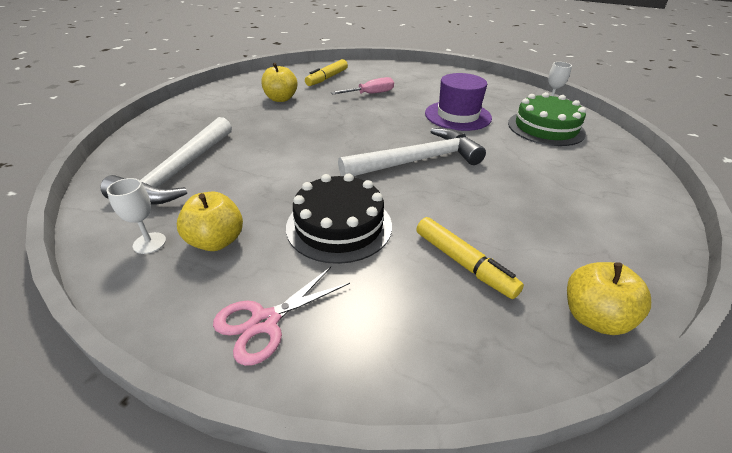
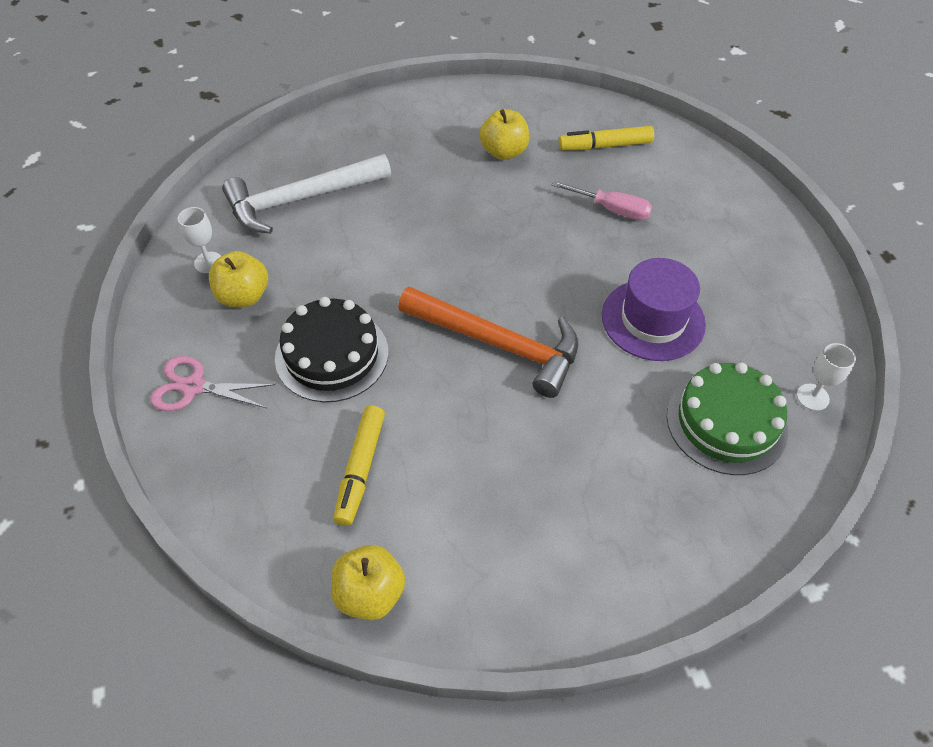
camera: 50 degrees right, 15 degrees up
(417, 161) = (498, 344): white hammer -> orange hammer

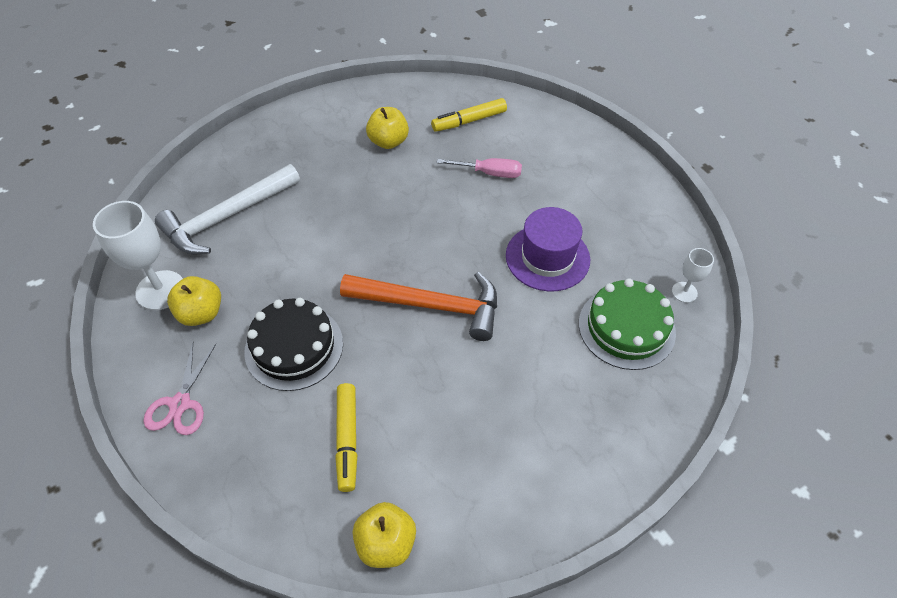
camera: 15 degrees left, 0 degrees up
(194, 386) = (180, 404): pink scissors -> pink scissors turned 75 degrees counterclockwise
(208, 262) = (160, 290): white goblet -> white goblet, size x1.91

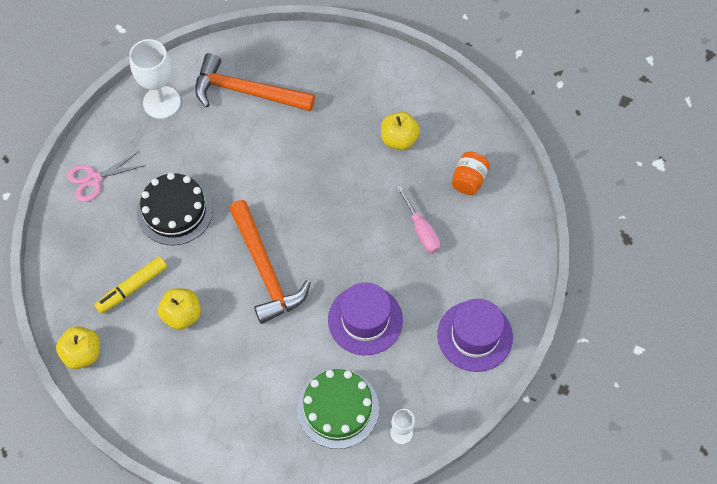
camera: 55 degrees right, 10 degrees up
(201, 313) = (162, 139): yellow apple -> yellow apple (182, 315)
(226, 217) = (246, 91): white hammer -> orange hammer
(469, 121) = (468, 180): yellow marker -> orange jar
(620, 192) = (475, 336): none -> purple hat

